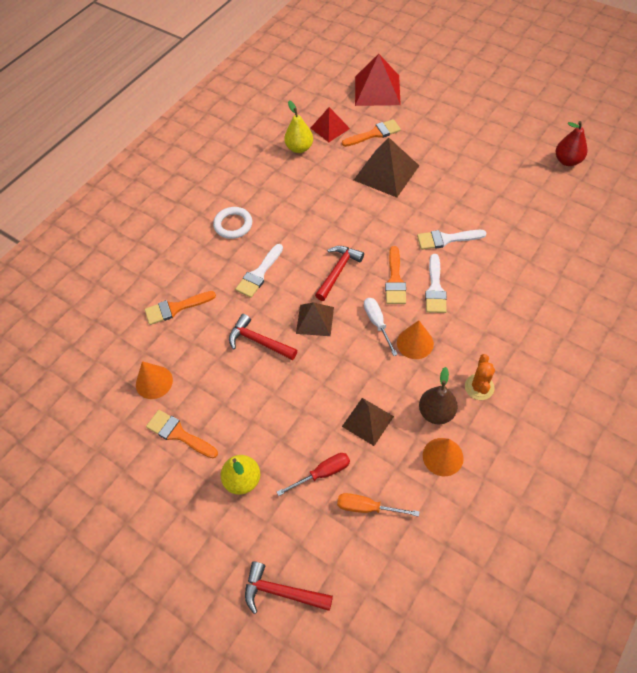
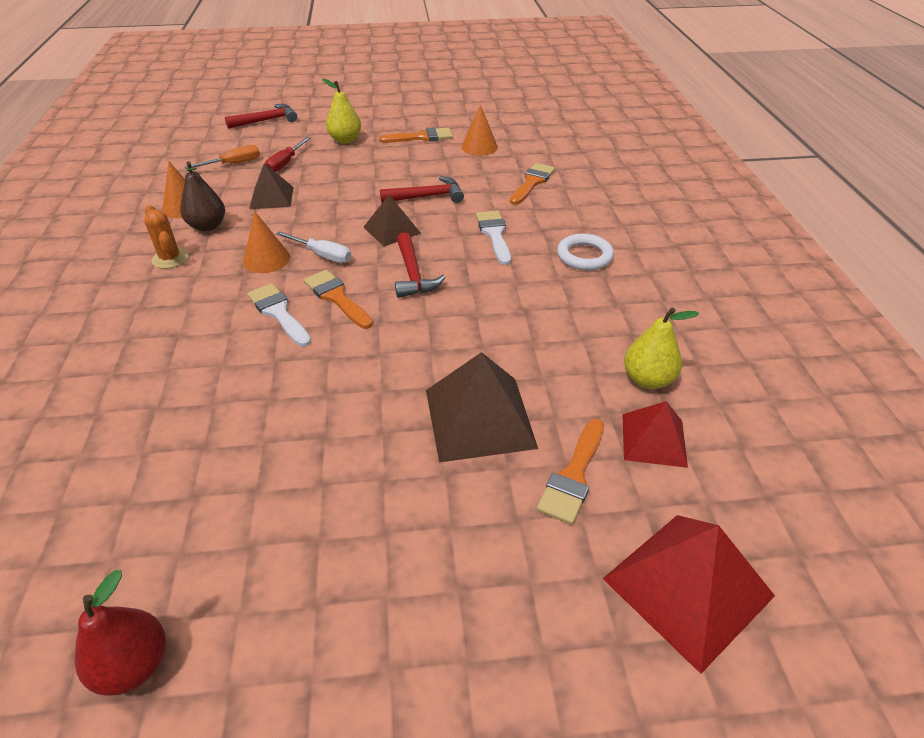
camera: 135 degrees right, 15 degrees down
(446, 239) = (304, 373): white brush -> none

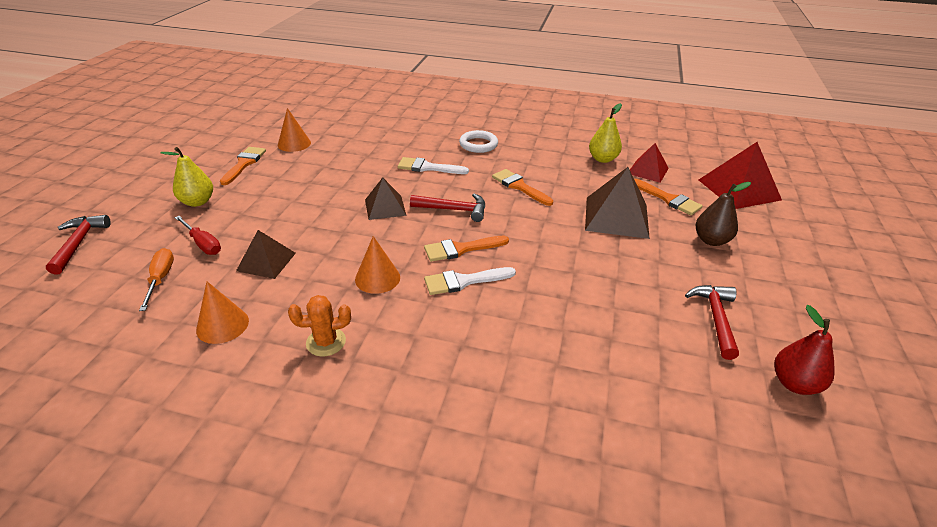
camera: 70 degrees left, 5 degrees down
(207, 226) = (283, 310): brown pear -> brown pear (711, 240)
(322, 255) = (395, 247): white screwdriver -> none
(427, 196) = (349, 182): red hammer -> red hammer (715, 318)
(532, 182) = (372, 138): orange brush -> orange brush (519, 186)

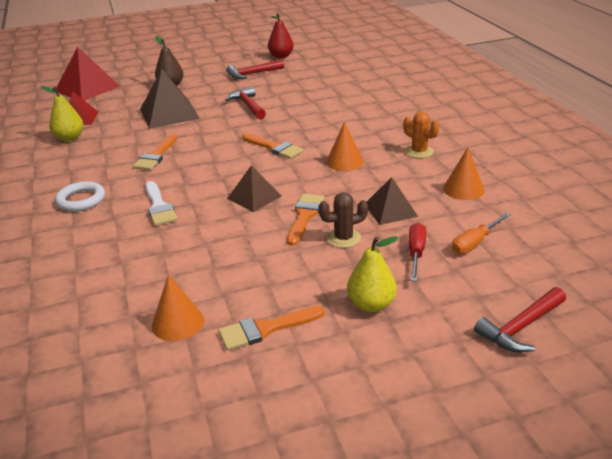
camera: 120 degrees left, 5 degrees down
(271, 222) = (343, 238): none -> brown cactus
(454, 210) = (224, 168): red hammer -> red hammer (248, 105)
(464, 281) = (308, 135): white brush -> none
(668, 199) = (124, 104): orange brush -> orange brush (304, 216)

